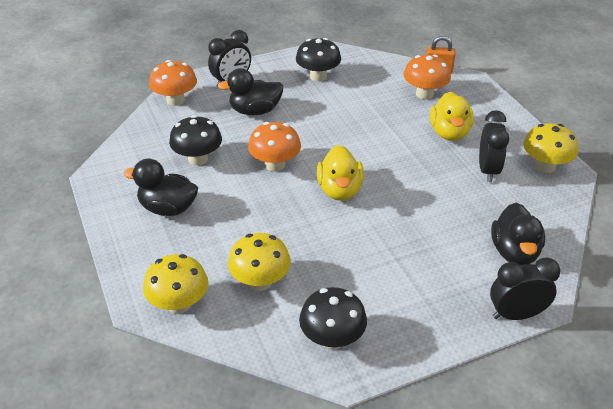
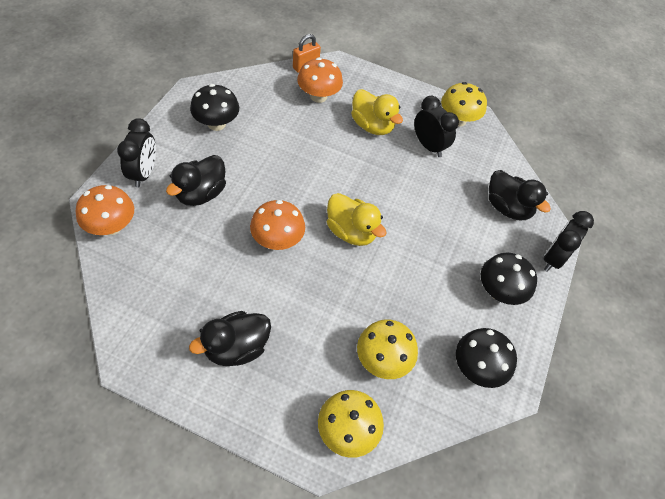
camera: 50 degrees left, 15 degrees up
(198, 159) = (205, 278): black mushroom -> black mushroom (499, 291)

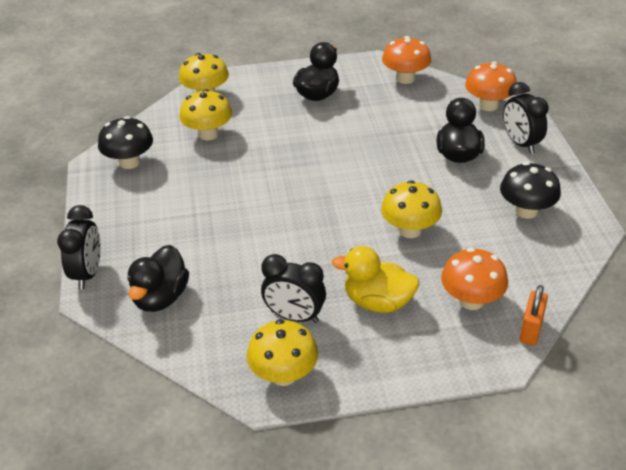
camera: 155 degrees right, 15 degrees down
(277, 240) = (359, 158): orange mushroom -> orange mushroom (405, 78)
(305, 157) = (410, 230): none -> yellow mushroom
(351, 232) = (304, 194): yellow duck -> none
(499, 291) = (134, 219): black mushroom -> none
(507, 208) = (160, 297): black duck -> black duck turned 90 degrees counterclockwise

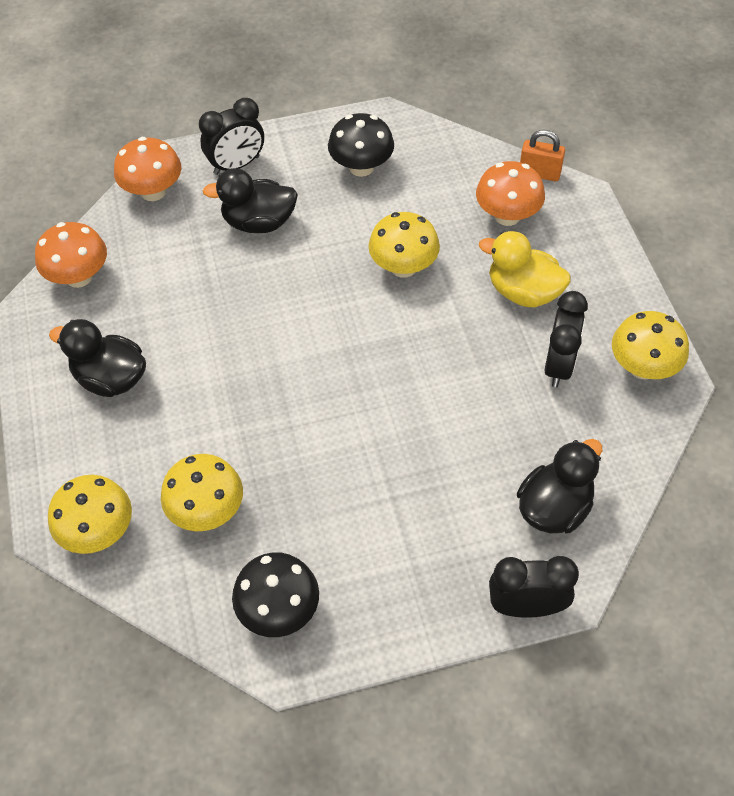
camera: 95 degrees left, 15 degrees up
(160, 297) = (554, 508): black duck -> black duck turned 60 degrees counterclockwise
(378, 302) = (523, 292): yellow duck -> yellow duck turned 105 degrees clockwise

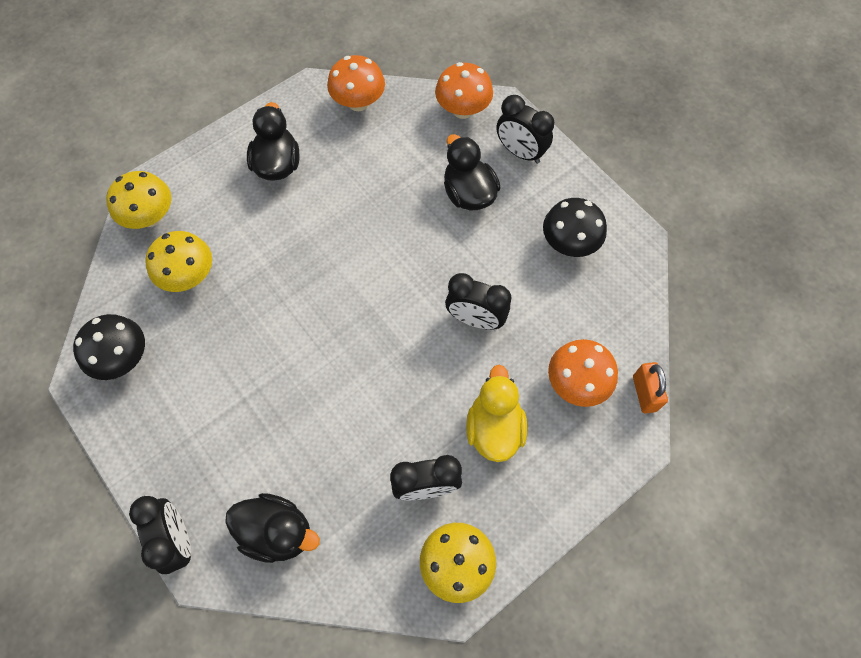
camera: 65 degrees right, 10 degrees up
(403, 267) = (475, 319): yellow mushroom -> black clock

